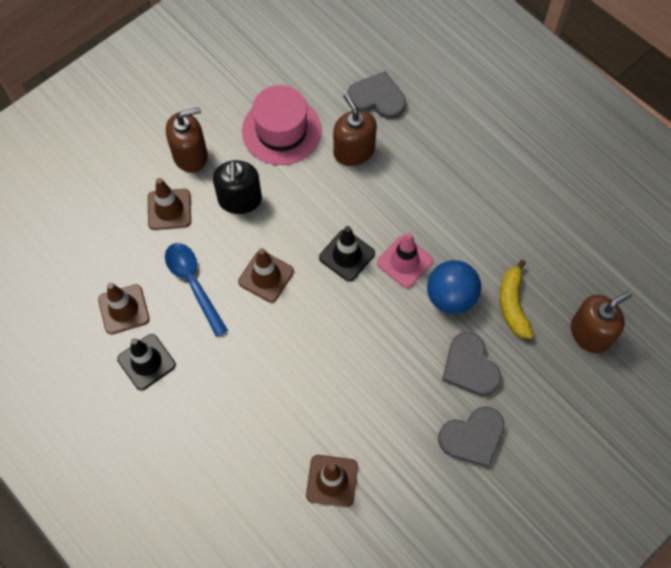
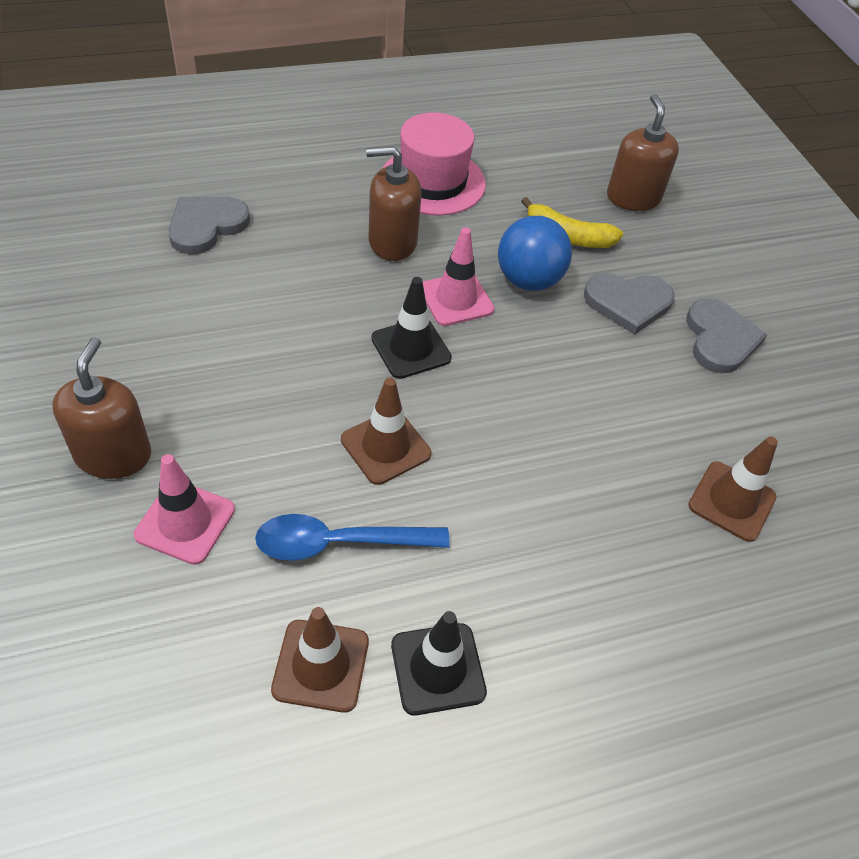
camera: 70 degrees left, 15 degrees down
(169, 209) = (185, 522): brown traffic cone -> pink traffic cone
(240, 199) = (239, 425): black soap dispenser -> none
(281, 130) = (168, 334): pink hat -> pink hat (432, 181)
(354, 151) = (263, 278): brown soap dispenser -> brown soap dispenser (392, 242)

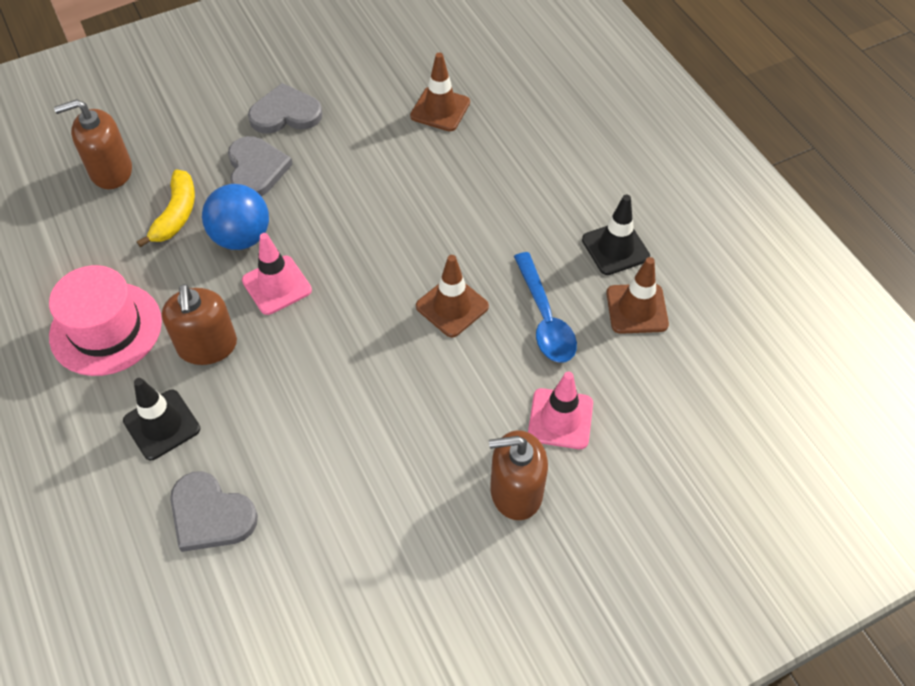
camera: 95 degrees left, 5 degrees up
(411, 348) = (344, 308): black traffic cone -> black traffic cone (162, 425)

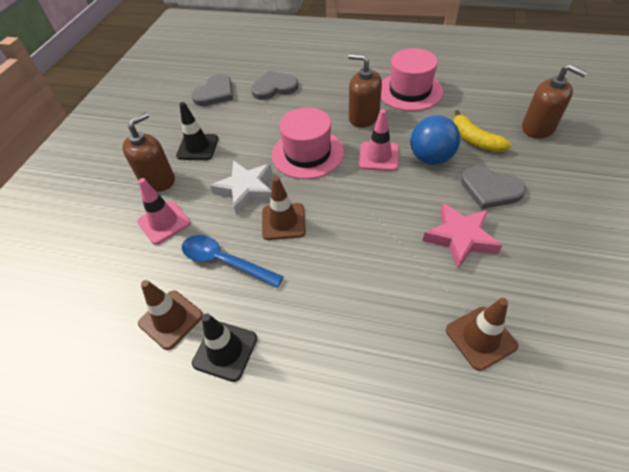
camera: 135 degrees right, 5 degrees down
(111, 171) = (538, 128): brown soap dispenser -> brown soap dispenser turned 105 degrees clockwise
(162, 425) = (334, 90): black traffic cone -> black traffic cone (197, 147)
(285, 113) = (544, 231): grey heart -> grey heart (215, 93)
(328, 359) = (307, 153): none -> pink hat
(345, 162) = (460, 238): none -> pink star
(441, 377) = (246, 190): none -> white star

